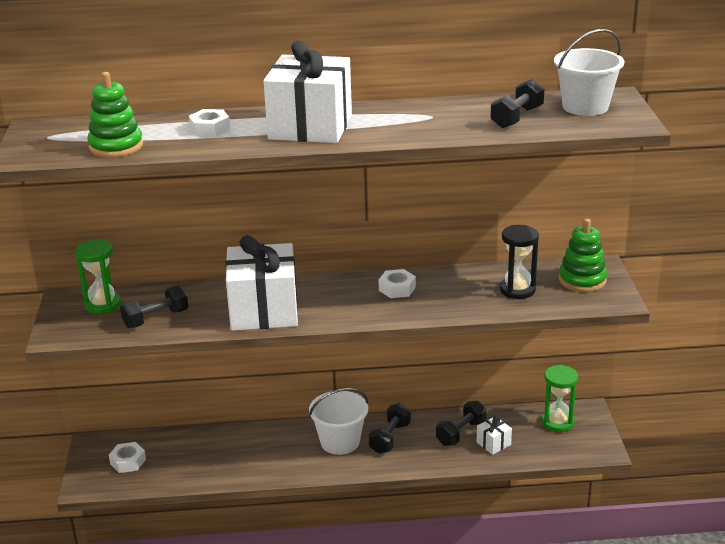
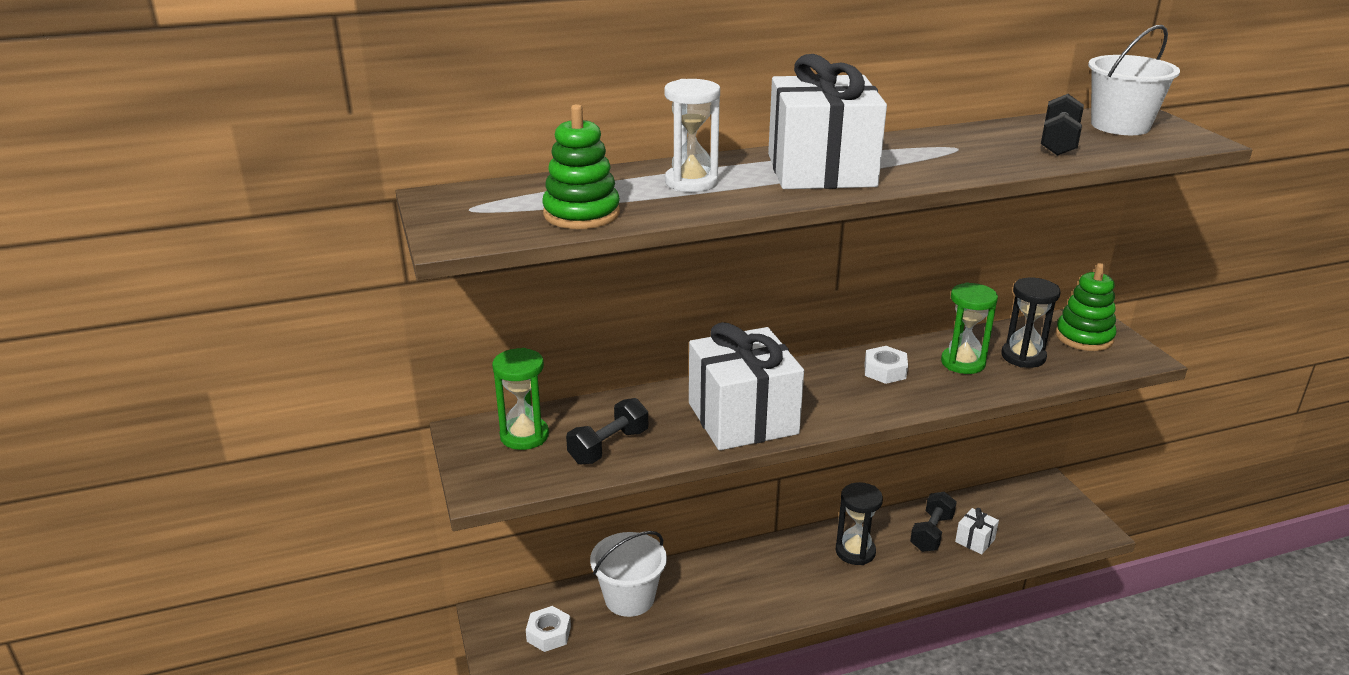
camera: 15 degrees left, 0 degrees up
(210, 129) = (691, 182): white nut -> white hourglass
(340, 442) = (799, 565): white bucket -> white bucket (629, 598)
(390, 438) = (855, 551): black dumbbell -> black hourglass
(557, 422) = (1027, 504): green hourglass -> green hourglass (963, 363)

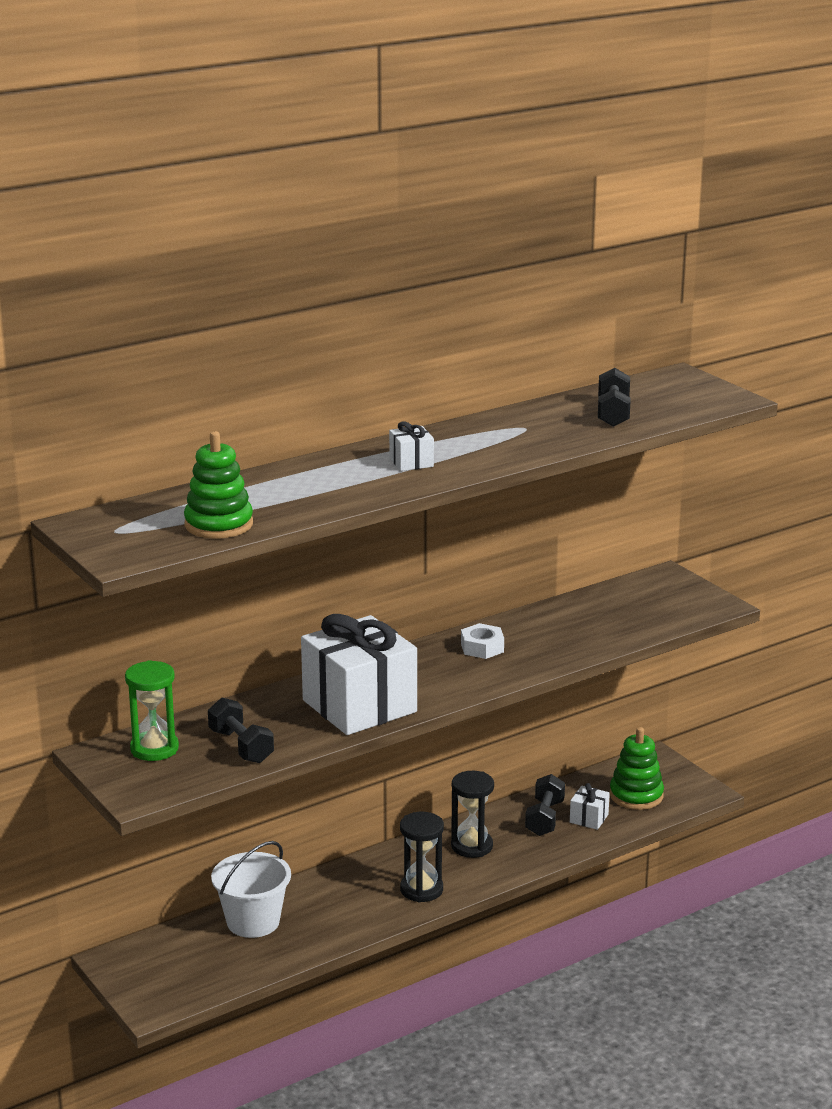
camera: 15 degrees left, 5 degrees down
(549, 634) = (181, 964): white nut -> none
(608, 446) = (241, 746): black dumbbell -> black dumbbell turned 60 degrees counterclockwise
(691, 182) = (300, 486): white hourglass -> none
(821, 170) = (411, 462): white gift -> white gift, size x0.41
(963, 363) = (554, 631): green hourglass -> none
(1023, 357) = (609, 618): black hourglass -> black hourglass (421, 889)
(1084, 337) = (664, 593): green stacking toy -> green stacking toy (636, 795)
(1120, 126) = (665, 390): white bucket -> none

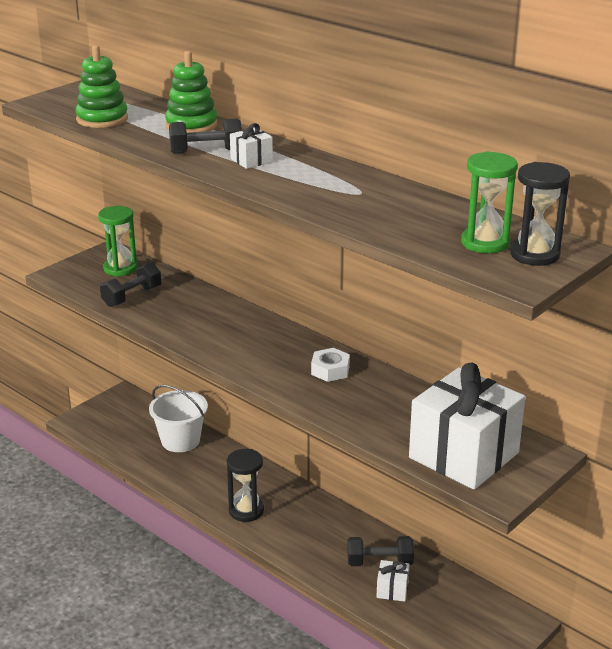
camera: 75 degrees right, 5 degrees up
(359, 706) = (206, 331): white gift -> white gift (464, 455)
(472, 846) = (318, 527): black hourglass -> black hourglass (534, 255)
(613, 413) = (426, 225): black dumbbell -> black dumbbell (206, 151)
(636, 795) = (447, 616): green stacking toy -> green stacking toy (191, 125)
(658, 399) = (485, 243): none -> green hourglass

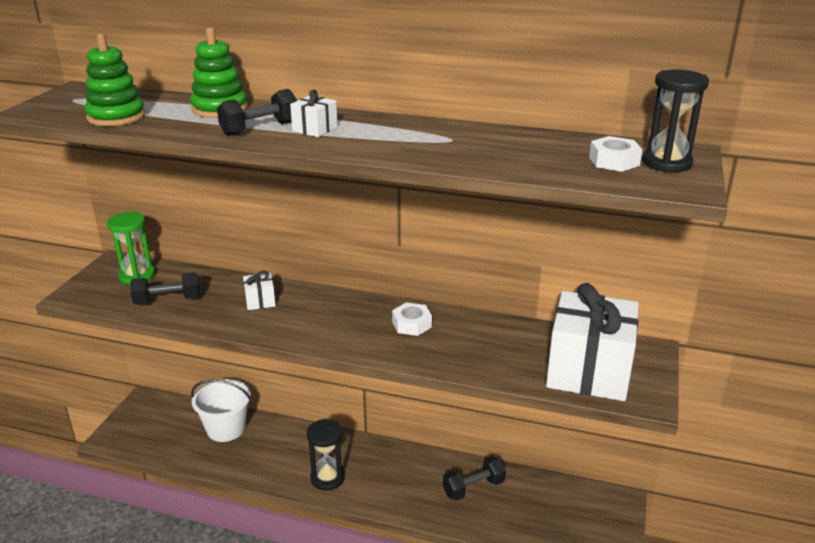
camera: 25 degrees left, 0 degrees up
(132, 296) = (168, 300): black dumbbell -> black dumbbell turned 60 degrees clockwise
(392, 590) = (500, 510): white gift -> white gift (260, 301)
(485, 243) = (614, 161): green hourglass -> white nut

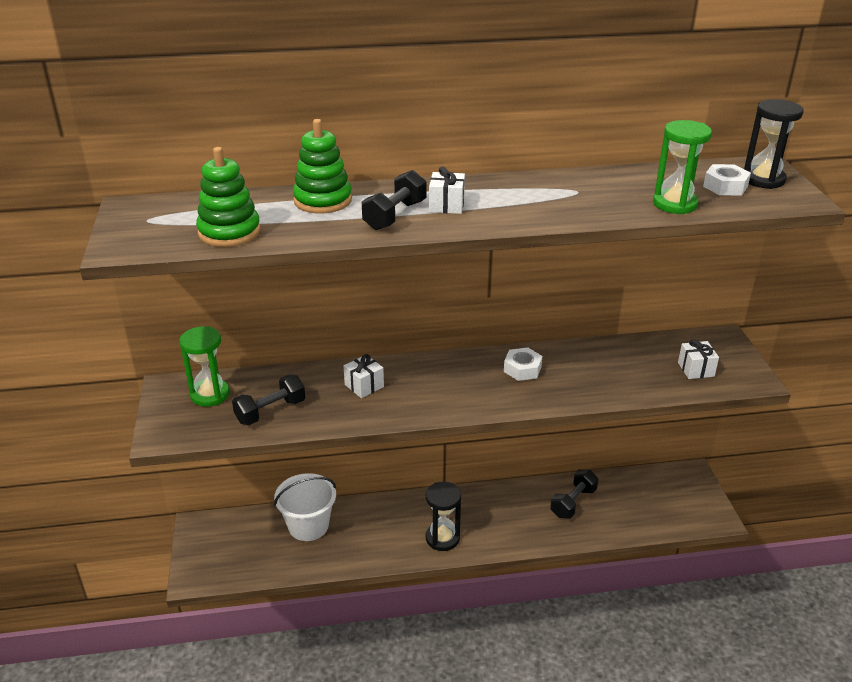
camera: 25 degrees left, 5 degrees up
(535, 166) = (674, 204): none -> green hourglass
(588, 371) = (696, 369): white gift -> white gift, size x0.41

